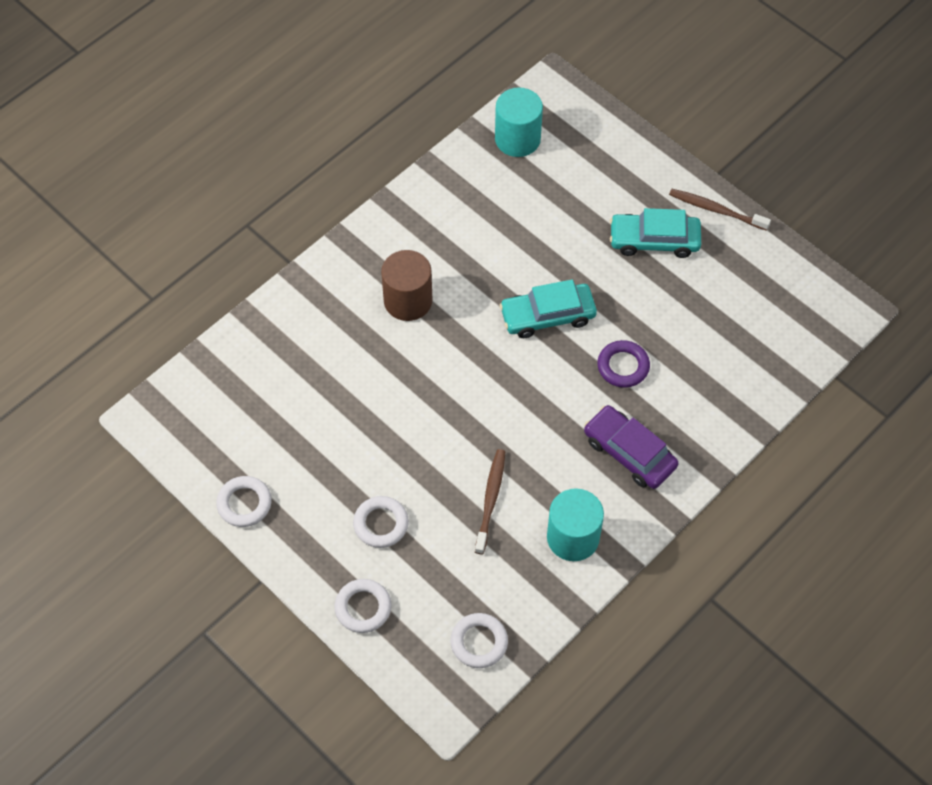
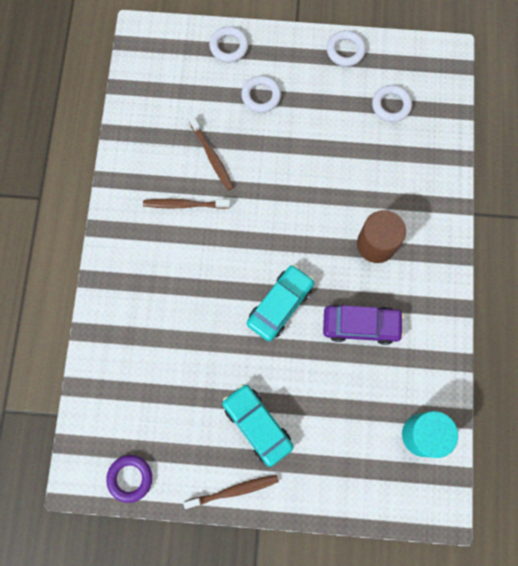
camera: 140 degrees right, 15 degrees up
(479, 642) = (151, 75): white ring -> white ring (391, 105)
(561, 473) = (184, 204): none -> brown toothbrush
(573, 537) = (146, 171): turquoise cylinder -> none
(623, 366) = (202, 307): purple ring -> purple ring (130, 478)
(629, 453) = (153, 249): purple car -> purple car (361, 325)
(654, 240) = (257, 425): turquoise car -> turquoise car turned 90 degrees counterclockwise

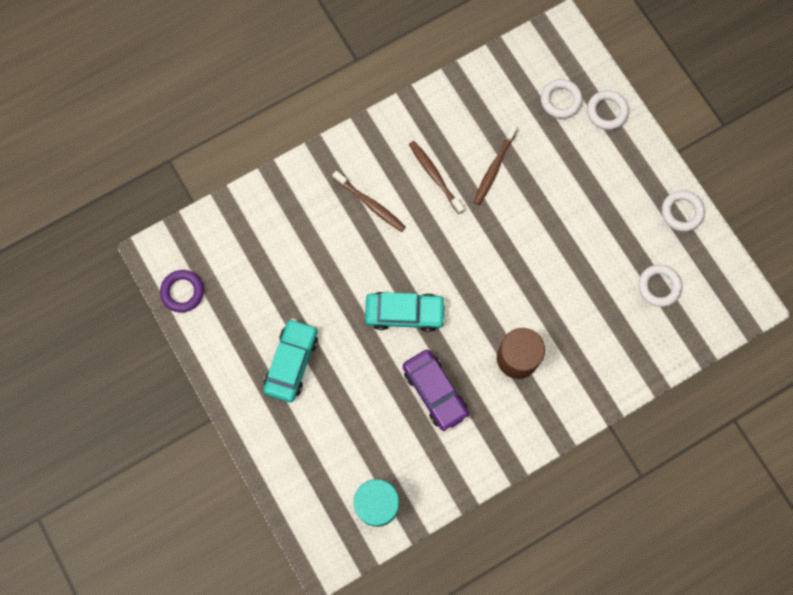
camera: 55 degrees right, 0 degrees up
(234, 490) = (227, 379): brown toothbrush -> brown toothbrush (371, 204)
(261, 96) = (581, 170): white ring -> white ring (560, 100)

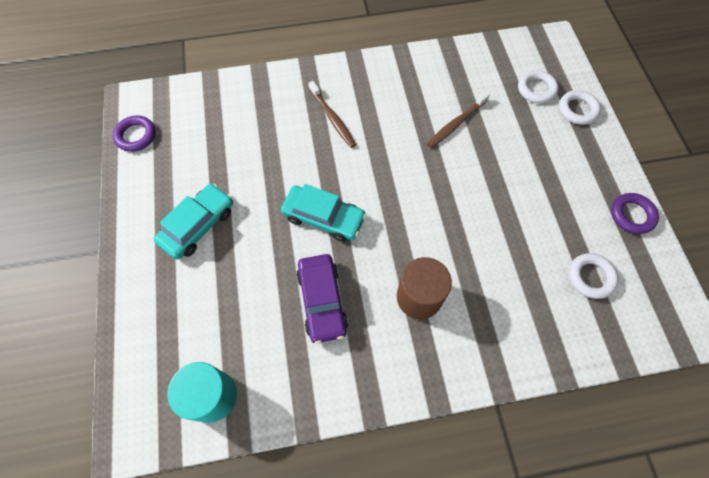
camera: 20 degrees right, 10 degrees down
(434, 176) = (399, 113): brown toothbrush -> none
(681, 212) = (632, 215): white ring -> purple ring

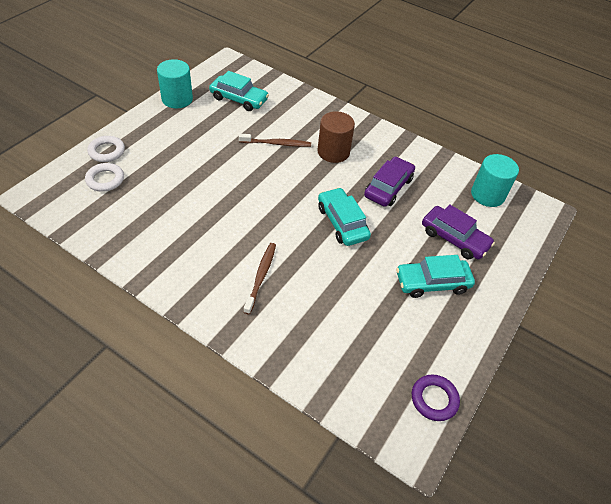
camera: 140 degrees left, 15 degrees down
(210, 294) = (454, 238): none -> purple car
(456, 124) = (187, 204): brown toothbrush -> brown toothbrush (277, 144)
(591, 277) = (239, 99): white ring -> turquoise car
(632, 215) = (177, 99): purple ring -> turquoise cylinder

